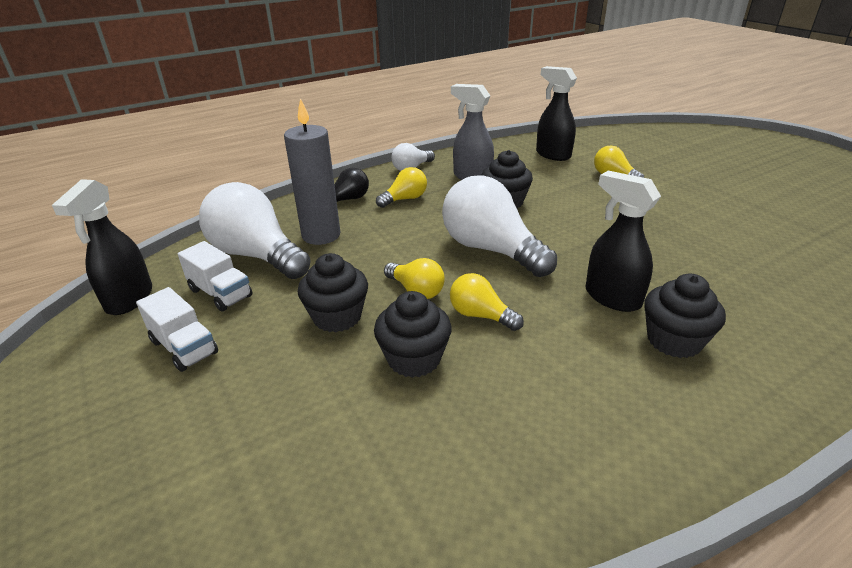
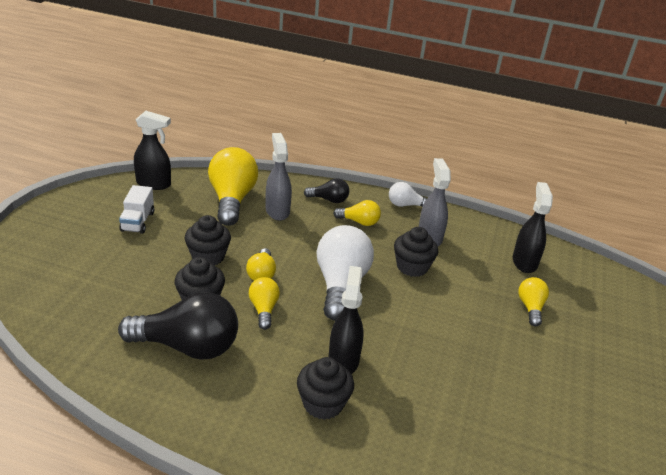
camera: 45 degrees right, 0 degrees up
(129, 299) = (154, 184): black spray bottle -> black spray bottle turned 135 degrees counterclockwise
(221, 293) = (187, 208): white truck -> none
(257, 255) = (232, 200): white light bulb -> yellow light bulb
(321, 235) = (277, 211): grey candle -> grey spray bottle
(494, 409) = (187, 347): none -> black light bulb

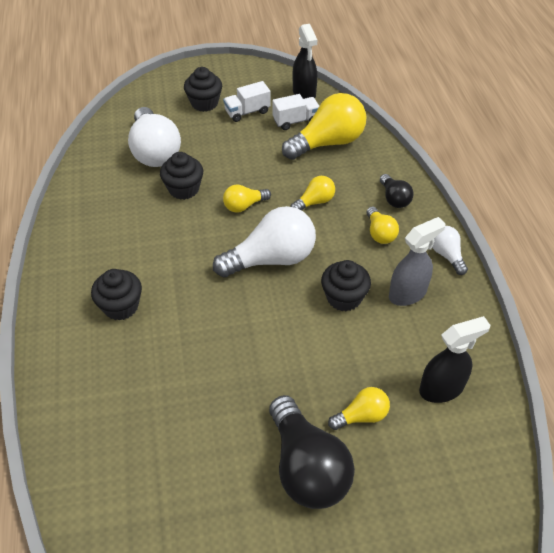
camera: 65 degrees right, 15 degrees up
(122, 298) = (154, 151): none -> white light bulb
(184, 203) = (295, 121): none -> white truck
(187, 347) = (130, 207): black light bulb -> black light bulb (307, 467)
(208, 257) = (239, 167): black cupcake -> black cupcake (204, 103)
(264, 309) = (201, 227): yellow light bulb -> yellow light bulb (314, 202)
(277, 211) = (340, 175): grey spray bottle -> none
(343, 360) = (177, 299): black spray bottle -> none

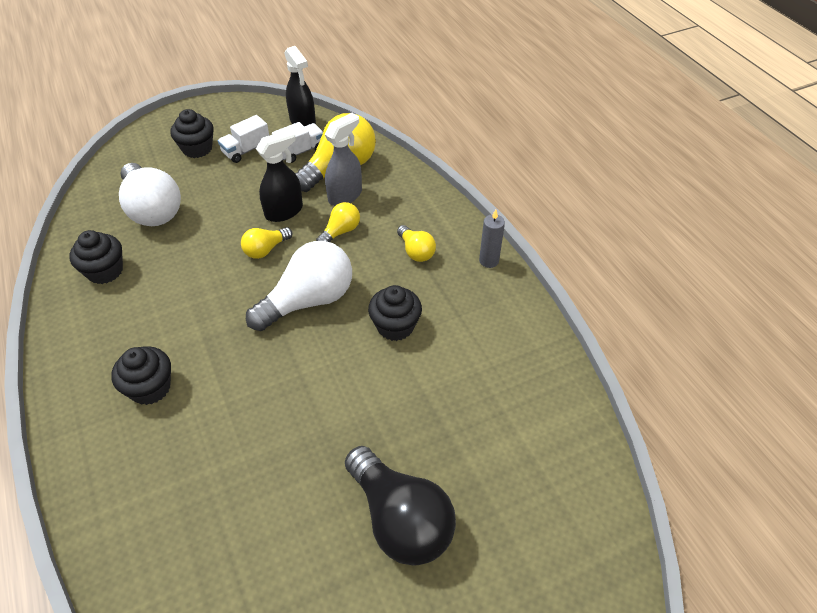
camera: 15 degrees left, 0 degrees up
(184, 189) = (194, 244): black cupcake -> black cupcake (105, 271)
(361, 416) = (444, 448): yellow light bulb -> none
(394, 199) = (422, 213): black light bulb -> none
(408, 293) = (460, 308): grey spray bottle -> grey spray bottle (345, 195)
(442, 388) = (519, 399): black spray bottle -> black spray bottle (284, 211)
(446, 255) = (489, 261): white light bulb -> grey candle

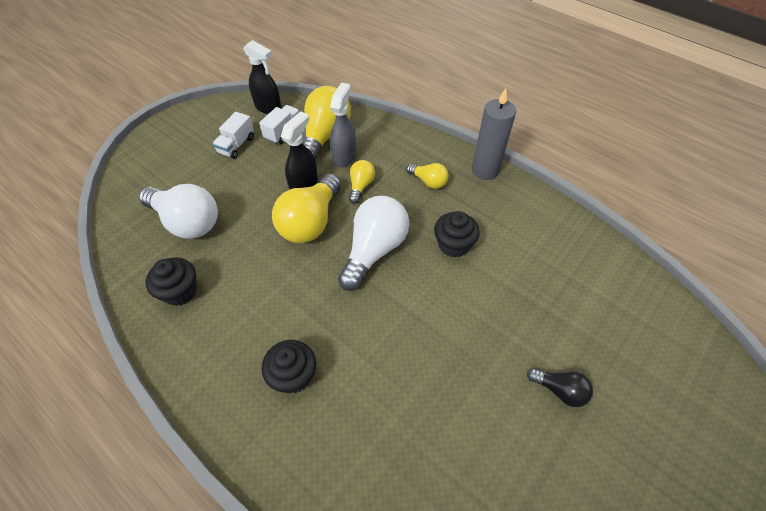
camera: 25 degrees left, 5 degrees up
(197, 149) = (191, 157): black cupcake -> none
(266, 250) = (310, 222): yellow light bulb -> yellow light bulb, size x1.95
(400, 519) = (559, 390): black light bulb -> black light bulb, size x0.51
(489, 261) = (485, 170): grey candle -> grey candle, size x1.72

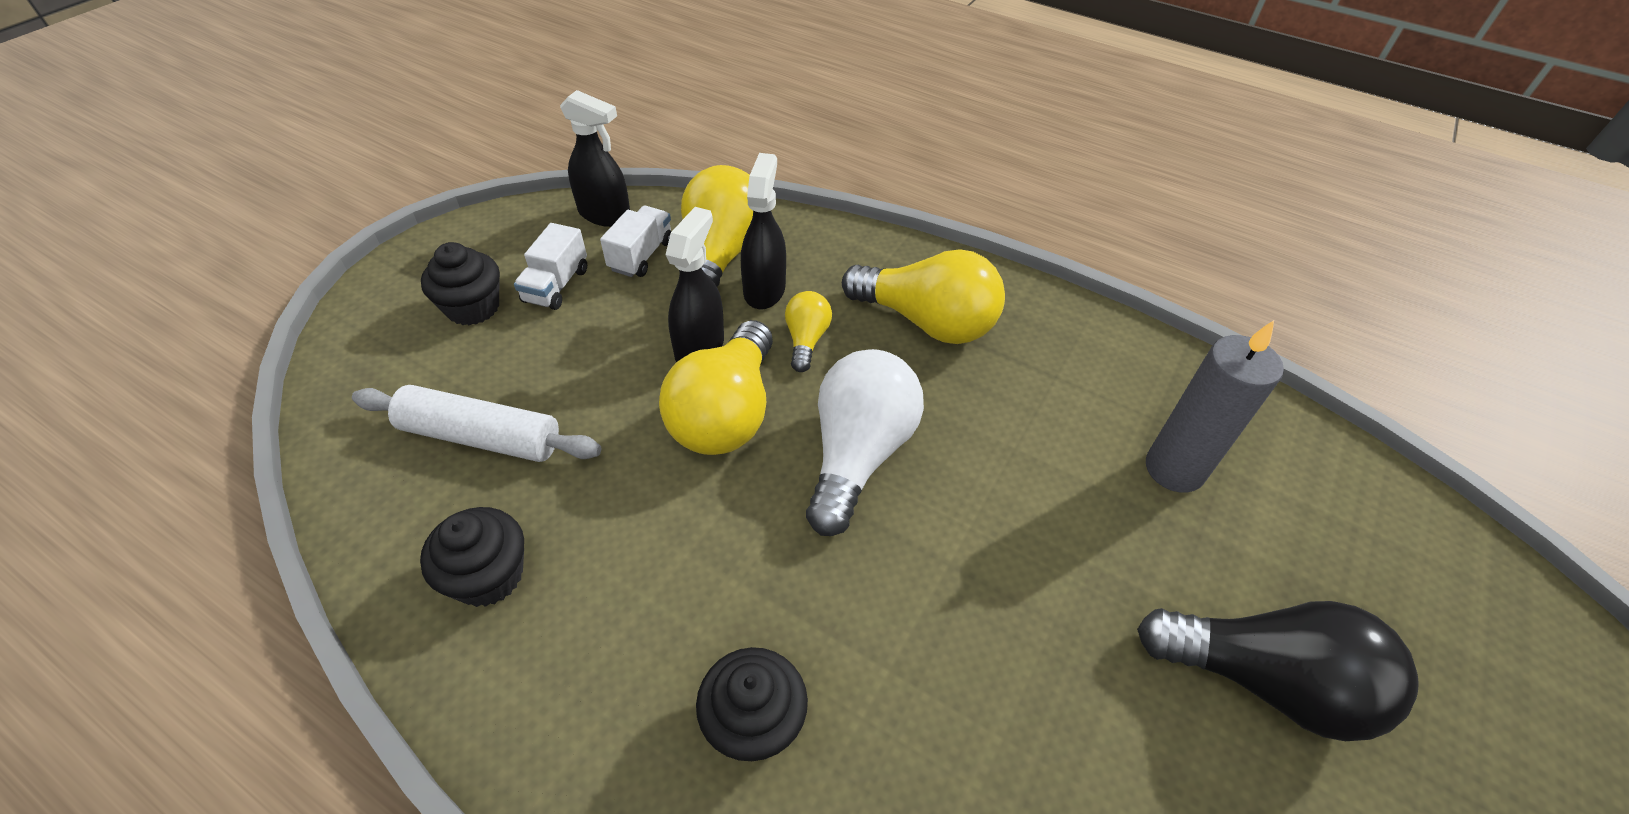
camera: 10 degrees left, 5 degrees down
(187, 222) = (481, 437): white light bulb -> white rolling pin
(344, 156) = (764, 289): grey spray bottle -> black spray bottle
(428, 182) = (926, 322): yellow light bulb -> yellow light bulb, size x1.95
(453, 244) = (1000, 429): black cupcake -> black cupcake (473, 307)
(485, 170) = (1020, 294): grey candle -> grey candle (1174, 469)
(559, 390) = (1265, 681): black light bulb -> black light bulb, size x1.95

